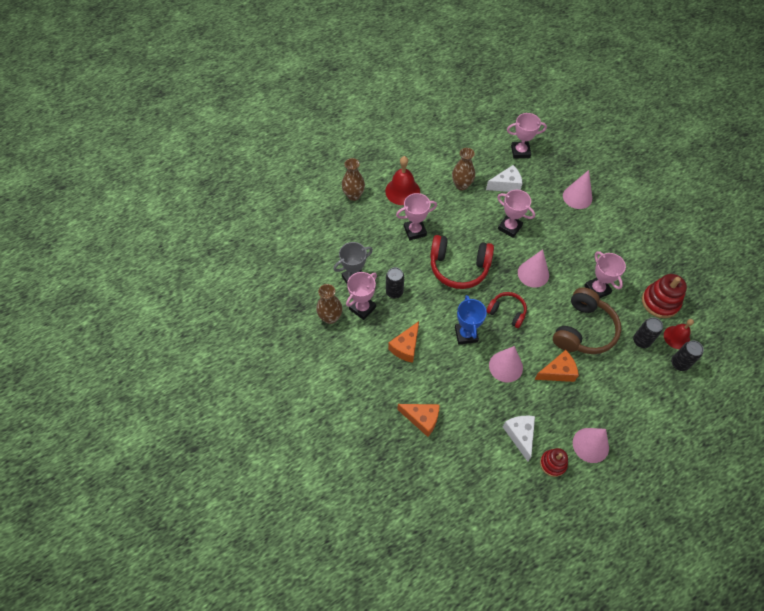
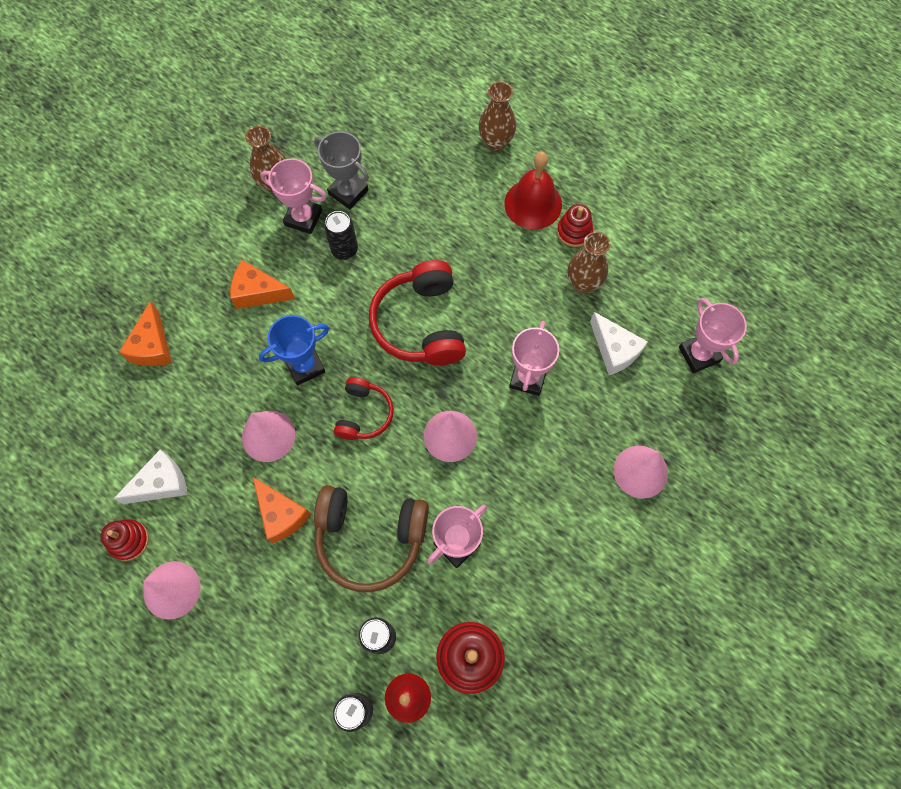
camera: 70 degrees right, 10 degrees up
(415, 231) = (464, 243): pink trophy -> none
(428, 178) = (574, 232): none -> red stacking toy

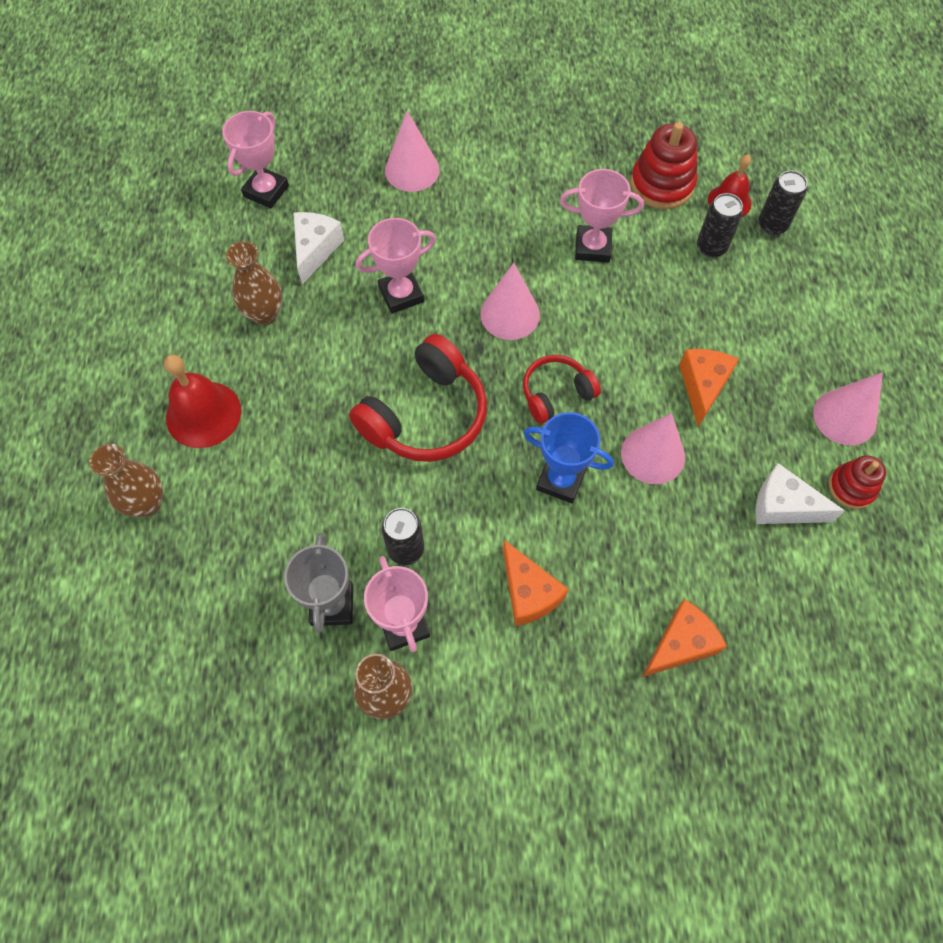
camera: 130 degrees left, 5 degrees down
(370, 538) = (651, 308): brown headphones -> none
(574, 232) = (209, 357): red stacking toy -> none

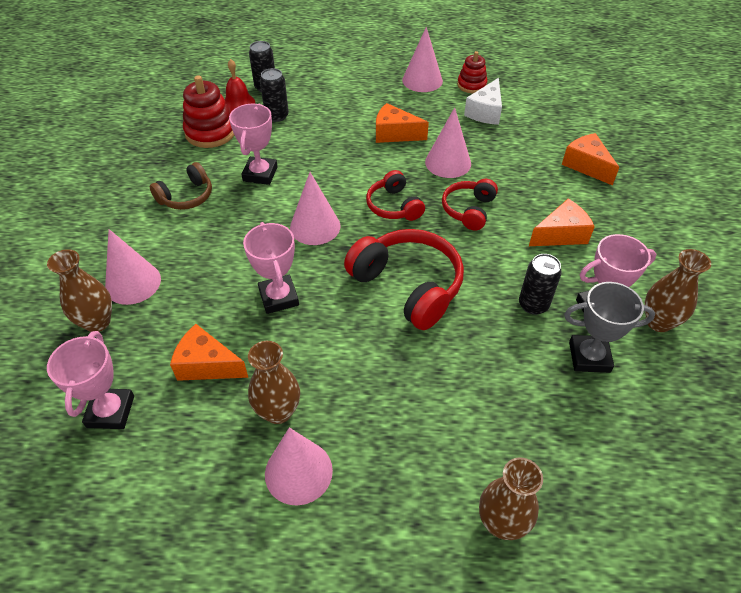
camera: 85 degrees left, 15 degrees down
(203, 414) = (395, 469): red bell -> none
(204, 338) = (298, 472): none -> pink cone
(266, 191) = (110, 411): pink trophy -> pink trophy turned 60 degrees clockwise
(315, 250) = (207, 365): white cheese -> orange cheese
(362, 156) = (97, 322): none -> brown vase
(542, 185) = (186, 196): none -> brown headphones
(560, 480) = (468, 210): blue trophy -> red headphones

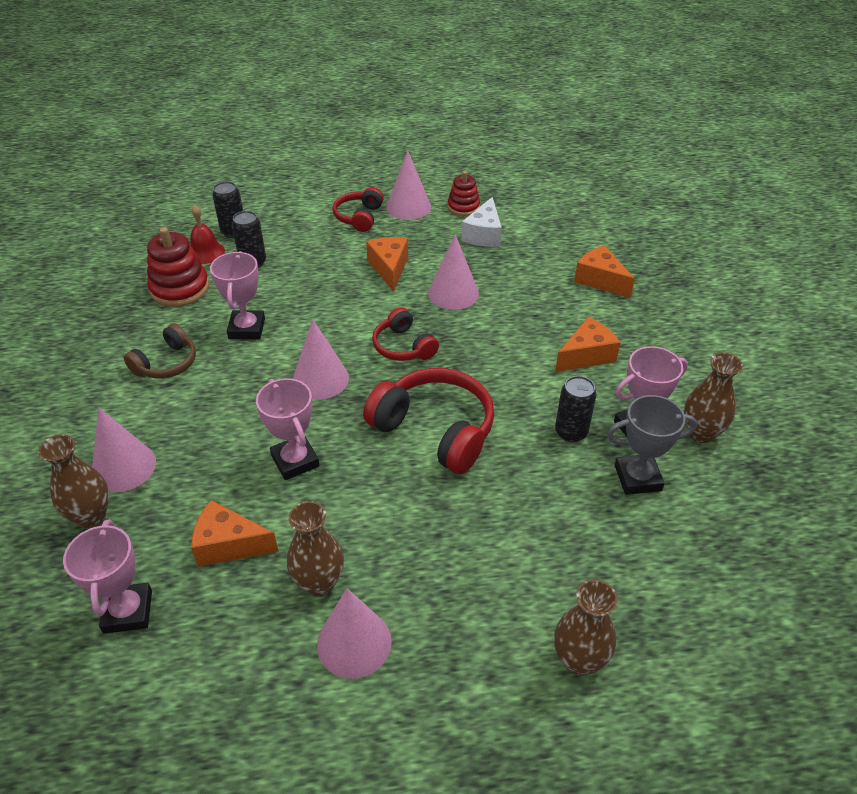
camera: 10 degrees left, 5 degrees down
(394, 134) = (389, 268): orange cheese -> orange cheese turned 75 degrees clockwise
(468, 210) = (485, 341): red headphones -> red headphones (359, 217)

